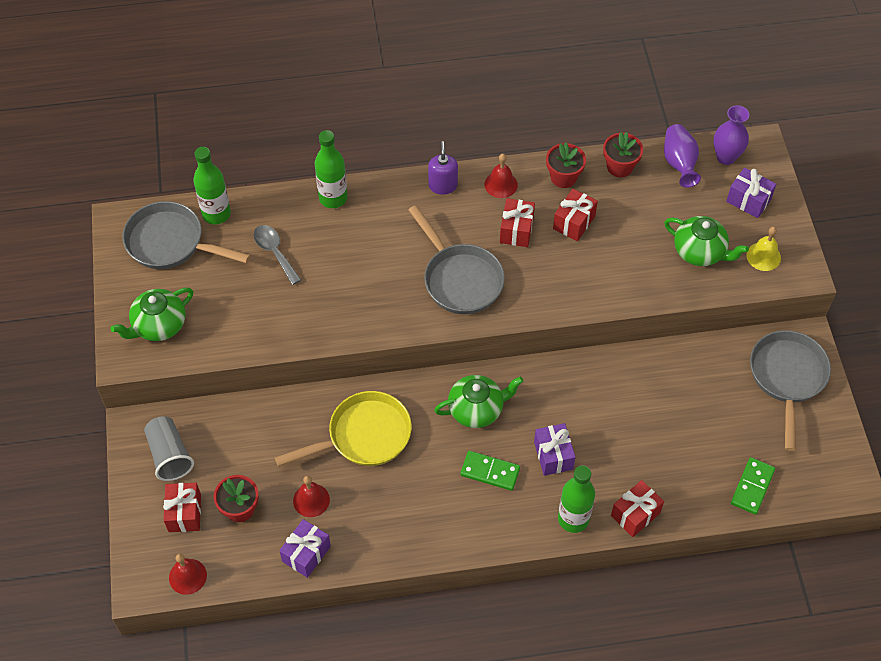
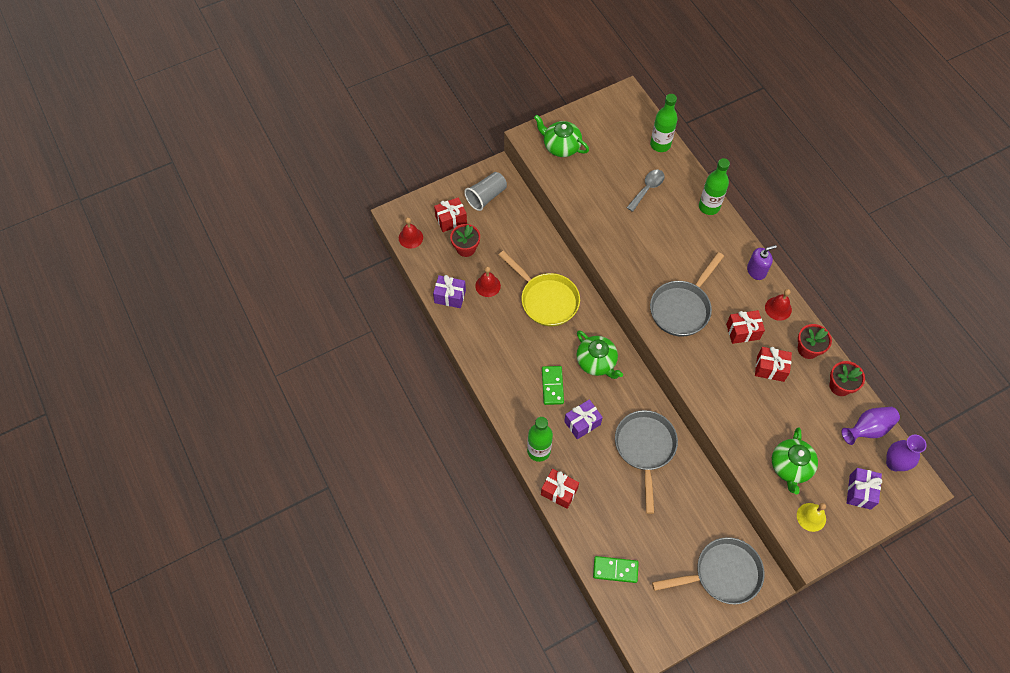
camera: 70 degrees right, 5 degrees up
(171, 243) = (625, 128): grey pan -> grey pan (645, 448)

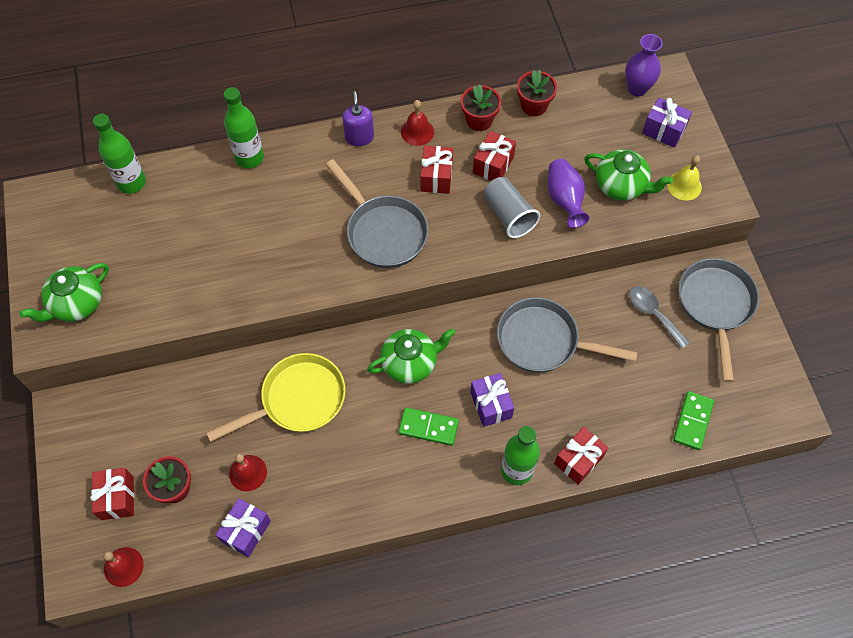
camera: 75 degrees left, 0 degrees up
(486, 196) = (99, 437): grey cup -> grey cup (508, 215)
(647, 189) = (193, 218): grey spoon -> grey spoon (653, 314)
(868, 429) = (592, 98): purple vase -> purple vase (564, 200)

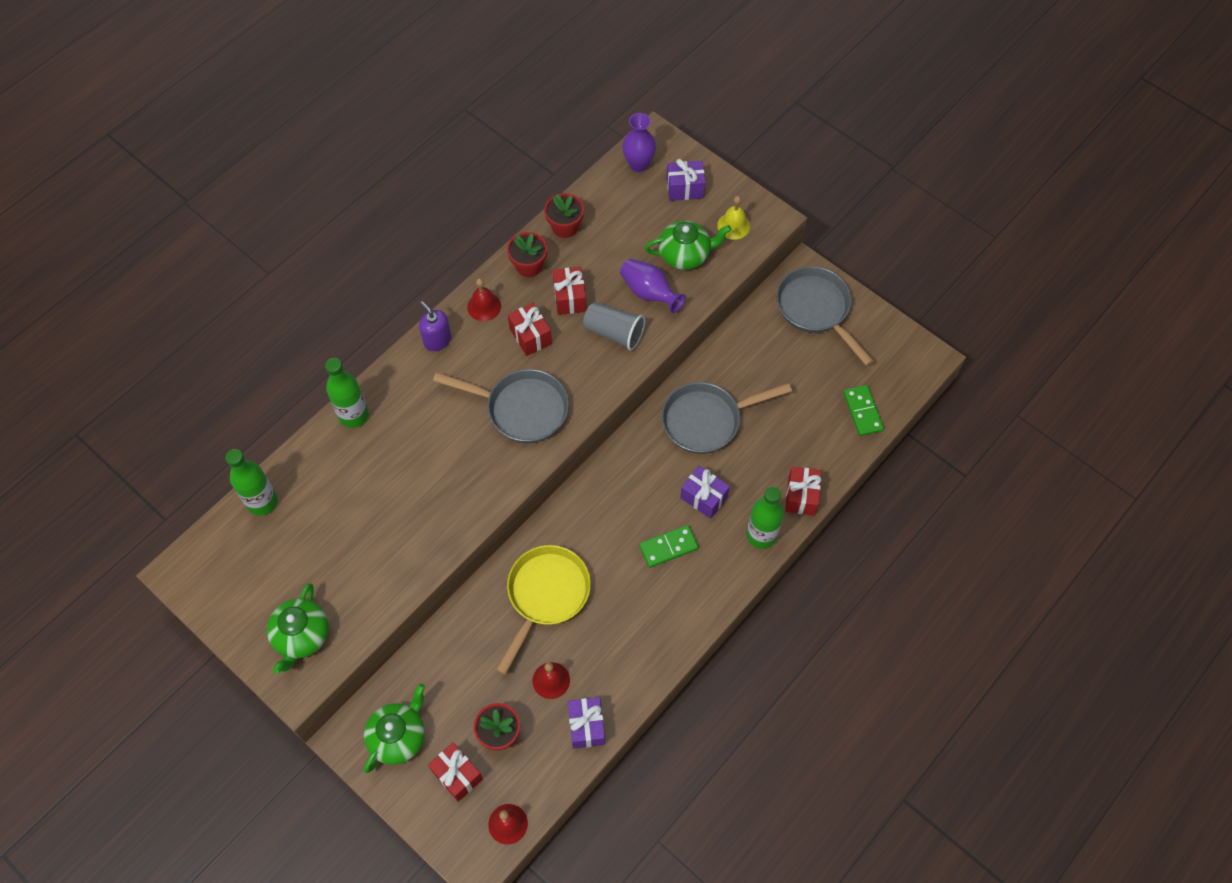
camera: 35 degrees left, 0 degrees up
(410, 363) = (614, 505): green teapot -> green teapot (398, 737)
(653, 314) = (774, 345): grey spoon -> none

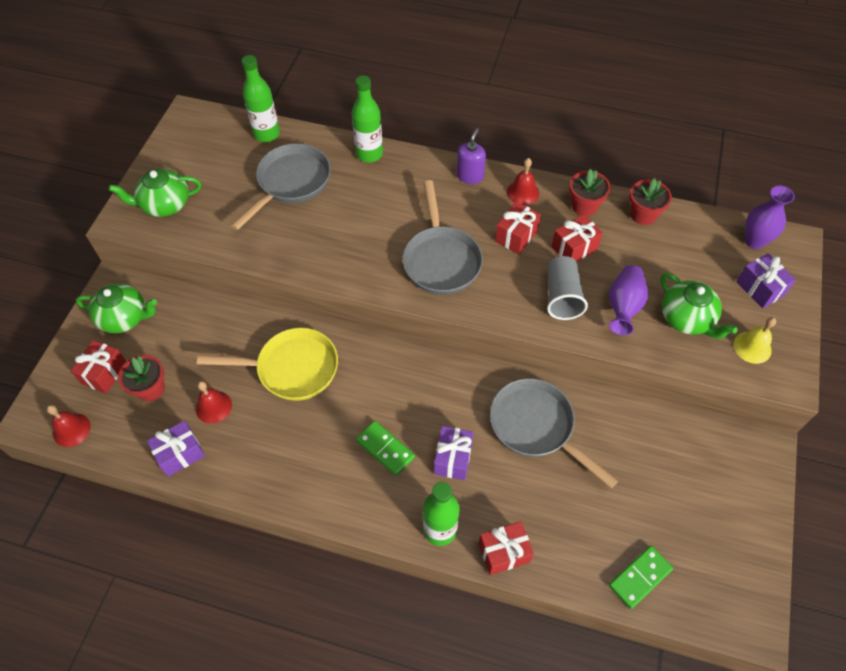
camera: 65 degrees right, 5 degrees down
(816, 309) = (728, 479): grey pan -> grey pan (290, 183)

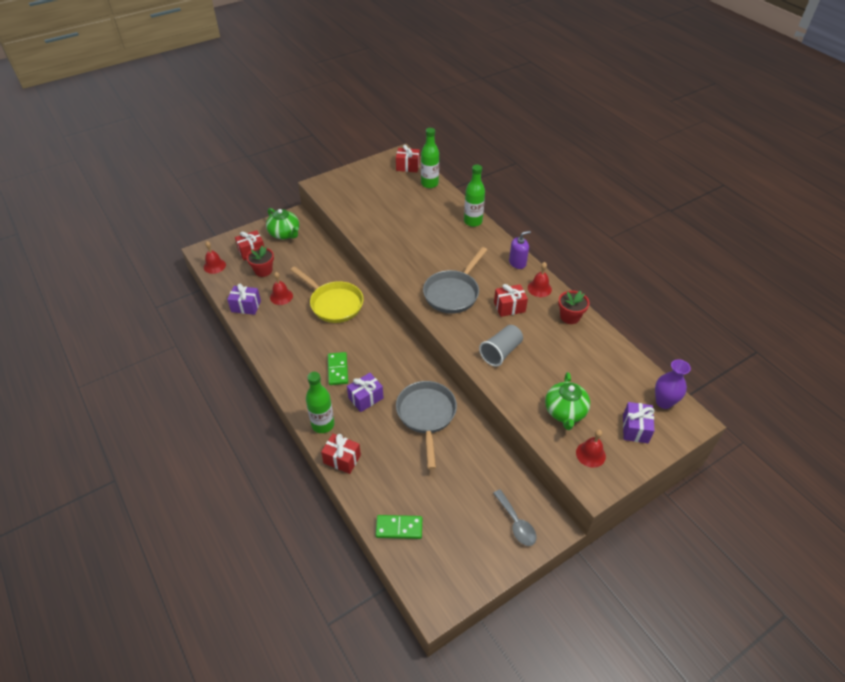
camera: 40 degrees right, 10 degrees down
(165, 205) = (345, 189): green teapot -> none
(290, 183) = (416, 213): grey pan -> none
(574, 248) = (537, 333): red gift -> red gift (407, 166)
(623, 307) = (532, 380): purple vase -> none
(643, 214) = (603, 343): red flower pot -> none
(733, 473) = (516, 523): none -> grey spoon
(752, 347) = (590, 454): yellow bell -> red bell

